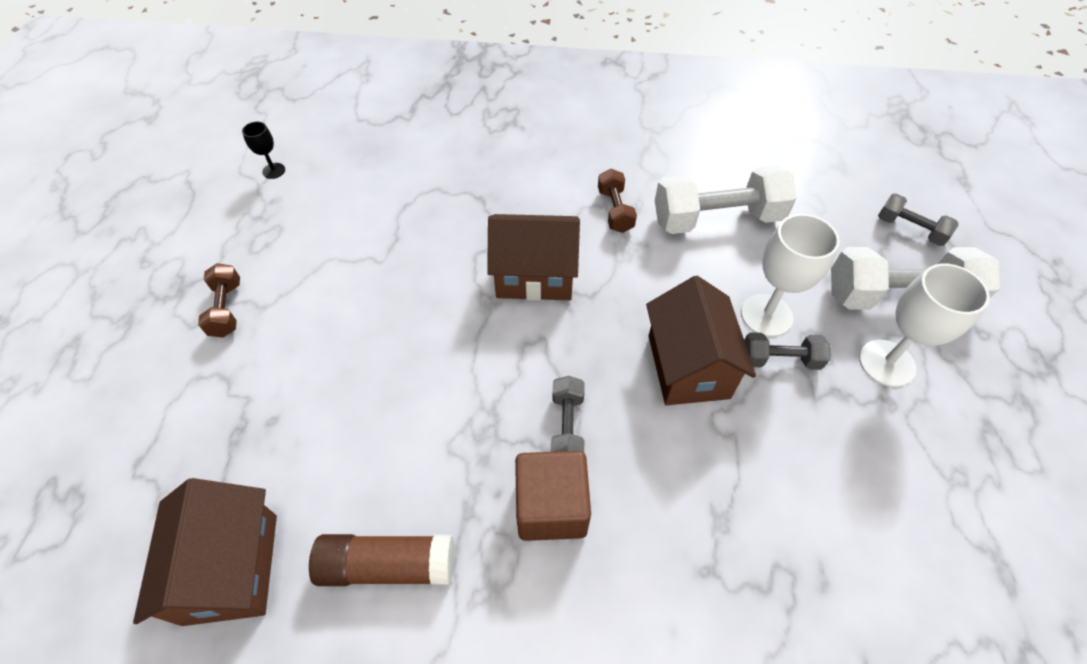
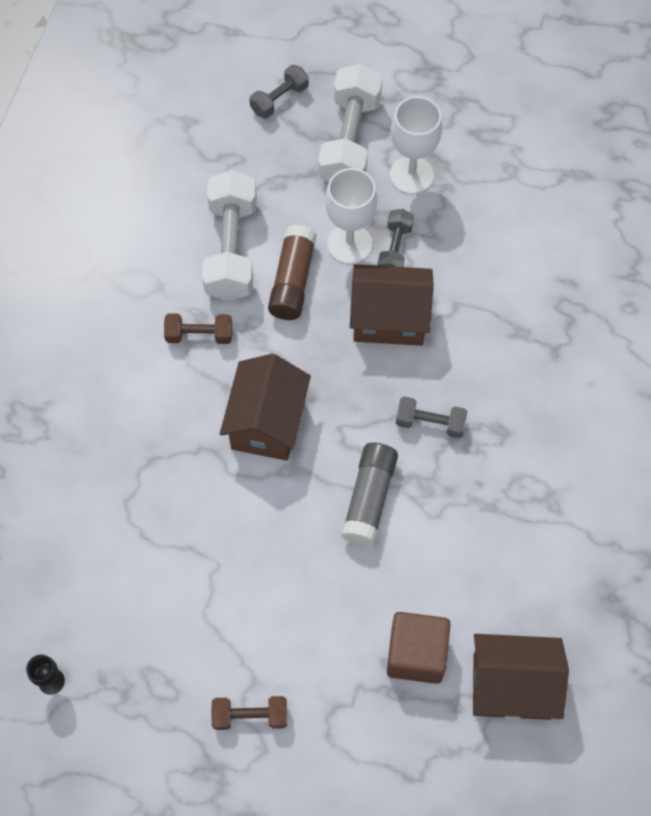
camera: 80 degrees left, 10 degrees up
(388, 565) = (524, 568): brown glue stick -> brown glue stick (292, 281)
(462, 377) = (369, 499): none -> grey glue stick
(551, 507) = (495, 446): brown cube -> brown cube (416, 654)

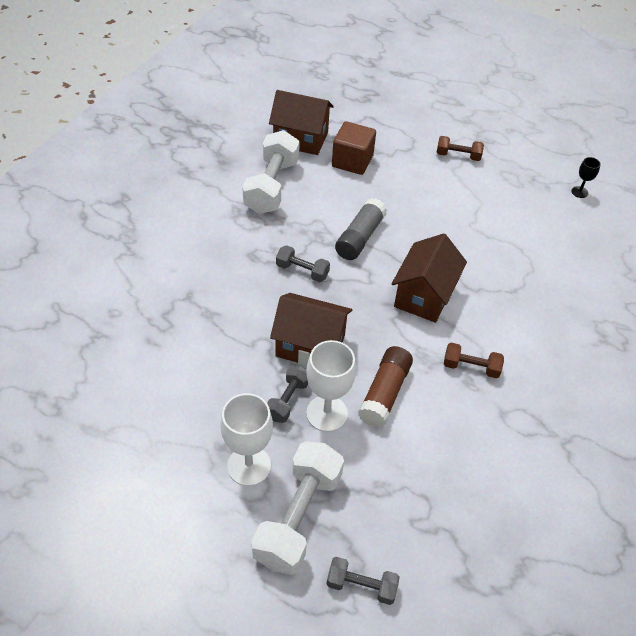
camera: 170 degrees left, 15 degrees down
(231, 249) = (435, 433): white dumbbell -> white dumbbell (272, 186)
(279, 99) = (361, 585): grey dumbbell -> grey dumbbell turned 45 degrees clockwise

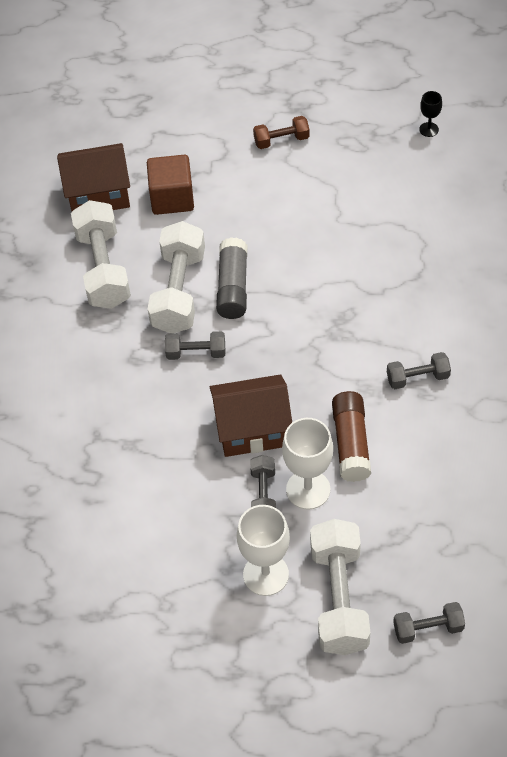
camera: 20 degrees left, 5 degrees up
(317, 224) = (179, 291): none -> white dumbbell
(424, 296) = (333, 323): brown house -> none
(471, 367) = (417, 378): brown dumbbell -> grey dumbbell

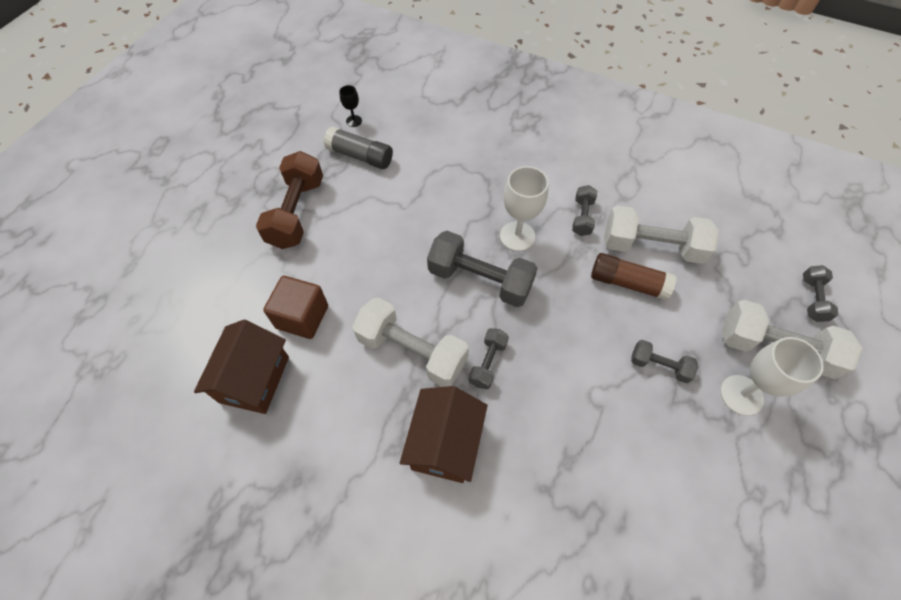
camera: 70 degrees left, 5 degrees up
(103, 268) = (348, 408): white dumbbell -> white dumbbell (651, 247)
(233, 287) = (430, 306): grey glue stick -> grey glue stick (360, 156)
(252, 429) = (589, 349): brown house -> brown house (444, 443)
(281, 140) = (296, 212): brown dumbbell -> brown dumbbell, size x1.90
(284, 315) = (480, 280): none -> grey dumbbell
(308, 489) = (663, 330): white goblet -> white goblet (517, 236)

